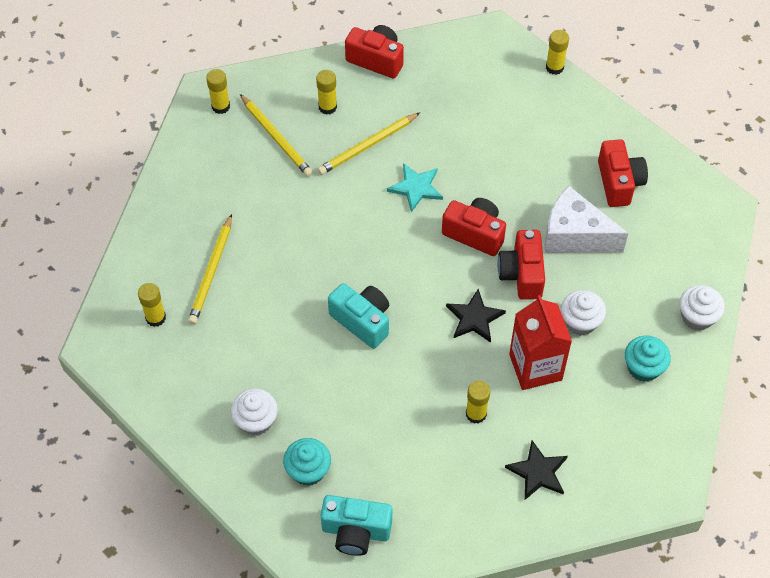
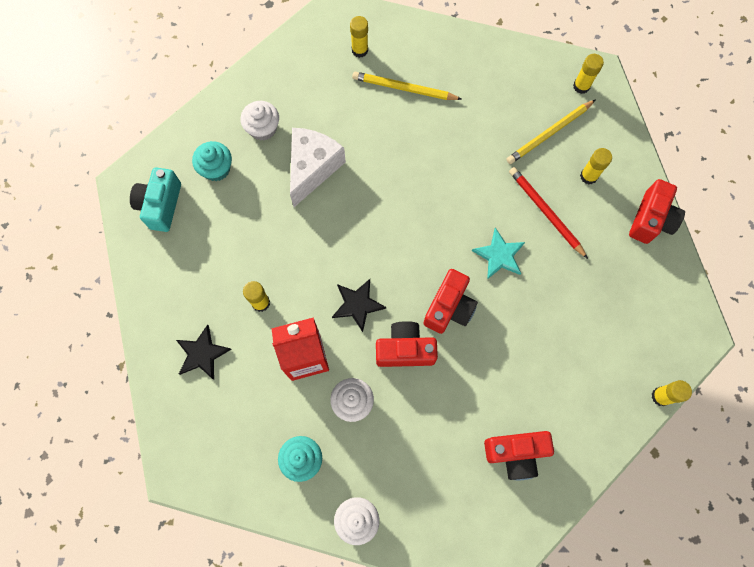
camera: 90 degrees right, 15 degrees up
(362, 321) = (355, 209): turquoise camera -> none
(368, 146) = (545, 212): yellow pencil -> red pencil
(574, 235) = (449, 403): white cheese -> white cheese (312, 168)

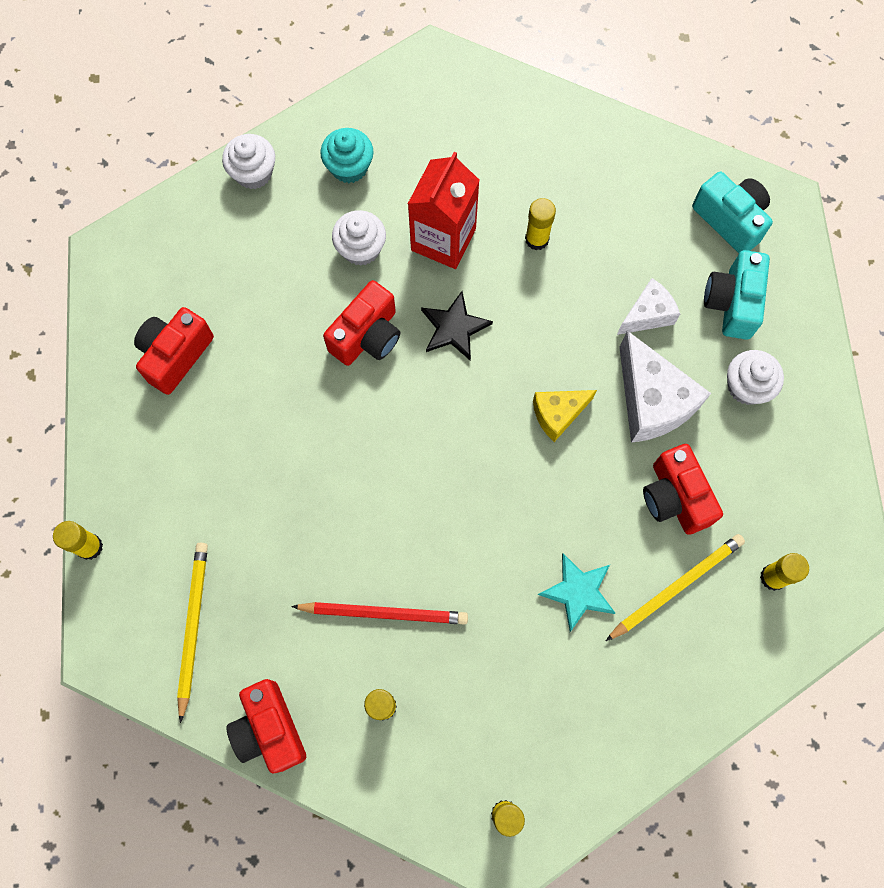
camera: 130 degrees right, 0 degrees up
(202, 353) = (529, 152): black star -> none
(216, 168) = (732, 303): turquoise cupcake -> turquoise camera
(260, 207) = (647, 315): none -> white cheese
(361, 209) = (558, 414): none -> yellow cheese
(449, 308) = (370, 414): red camera -> red camera (675, 497)
(499, 255) = (380, 516): turquoise star -> turquoise star (578, 592)
(549, 133) = (475, 710): yellow pencil -> yellow pencil (193, 627)

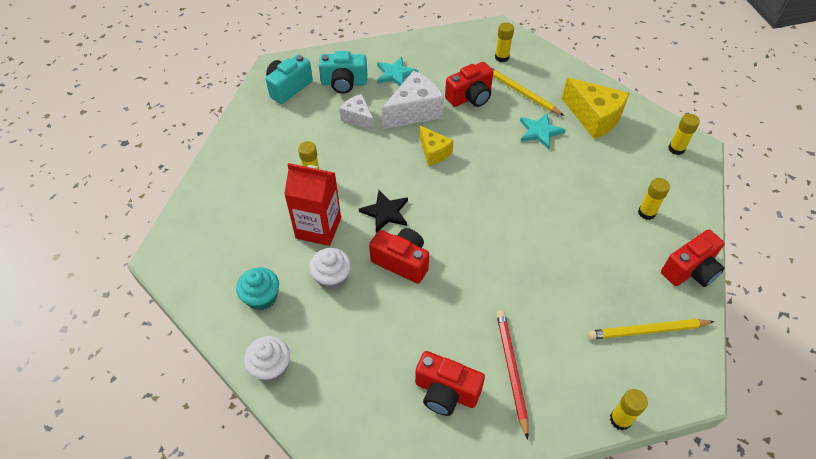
camera: 100 degrees left, 20 degrees down
(384, 613) = (590, 221): red pencil -> red pencil (511, 370)
(598, 695) = (594, 118): none -> yellow cheese
(746, 386) = (395, 74): white cupcake -> turquoise star

